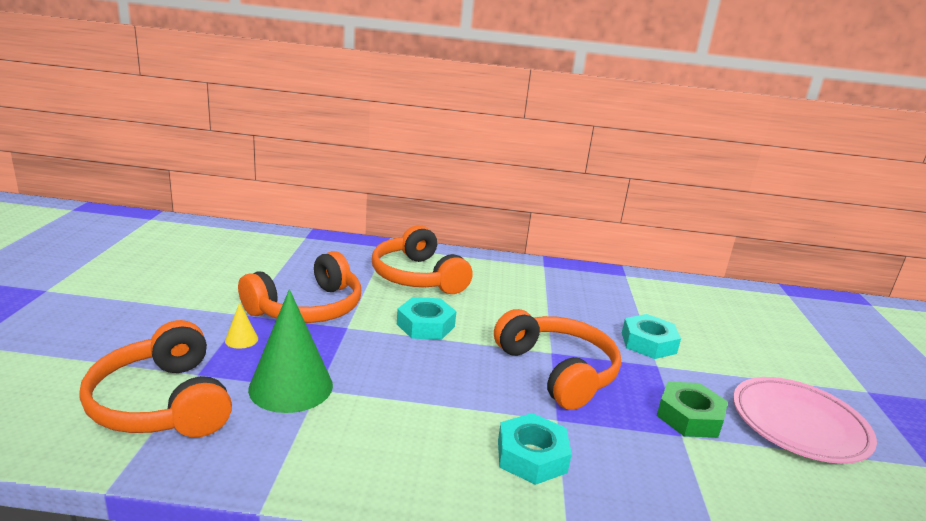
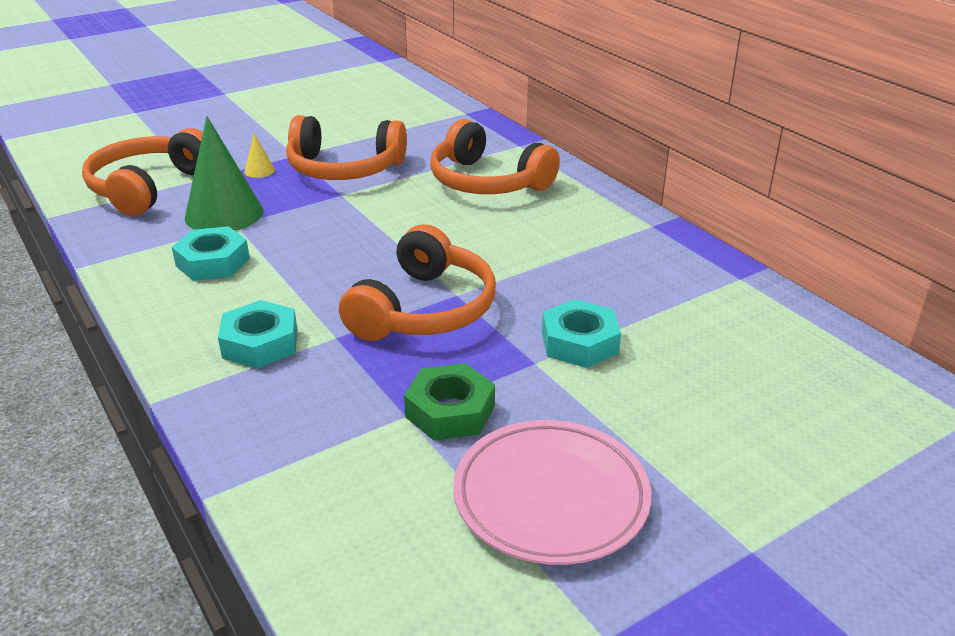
camera: 55 degrees right, 10 degrees up
(418, 276) = (487, 181): orange headphones -> orange headphones turned 75 degrees counterclockwise
(425, 325) = (401, 221): turquoise nut -> turquoise nut (213, 262)

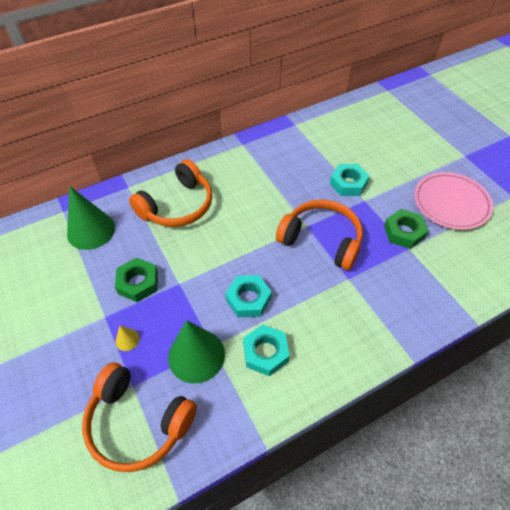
camera: 85 degrees left, 20 degrees up
(260, 343) = (356, 314): turquoise nut -> turquoise nut (248, 299)
(344, 168) = (138, 283): orange headphones -> green nut
(433, 132) = (91, 230): none -> green cone

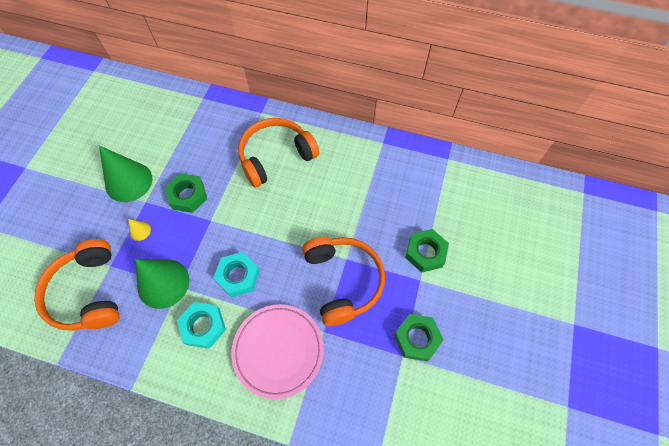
camera: 45 degrees right, 10 degrees up
(91, 230) = (203, 128): green cone -> green cone (129, 182)
(177, 205) = (276, 157): orange headphones -> orange headphones turned 150 degrees clockwise
(348, 183) = (425, 253): turquoise nut -> green nut
(451, 203) = (494, 354): pink plate -> pink plate (278, 350)

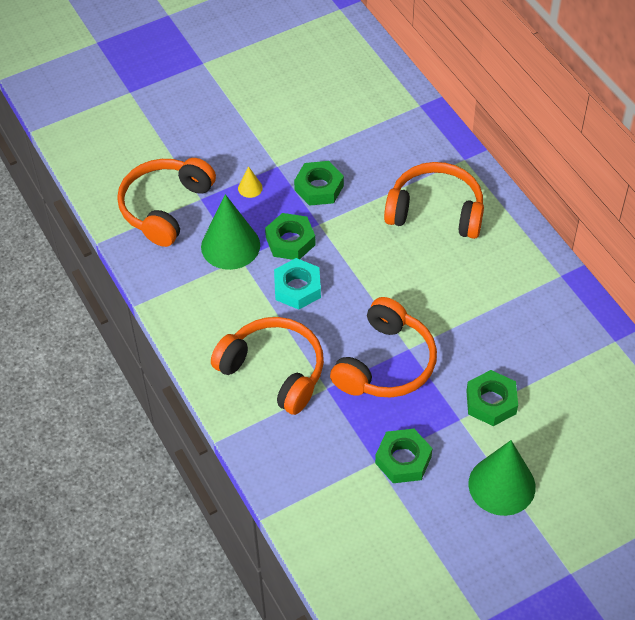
camera: 45 degrees right, 10 degrees down
(129, 182) = (278, 138): green cone -> green cone (502, 485)
(202, 247) = (290, 241): none -> green nut
(203, 326) = (231, 304): turquoise nut -> none
(278, 350) = (274, 371): pink plate -> orange headphones

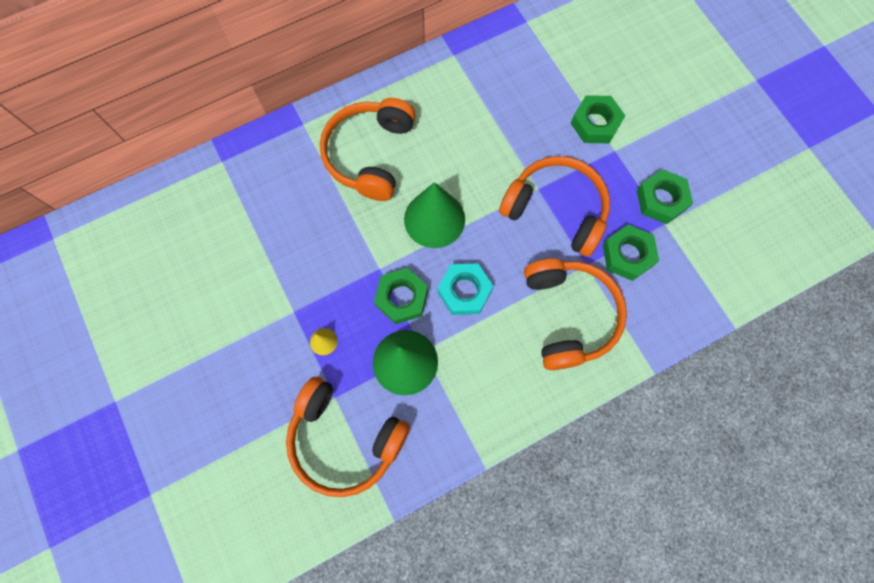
camera: 90 degrees left, 20 degrees up
(274, 371) = (568, 315): orange headphones -> orange headphones turned 135 degrees clockwise
(319, 188) = (329, 267): green nut -> green nut (627, 255)
(502, 485) = (680, 122): green cone -> green cone (434, 219)

